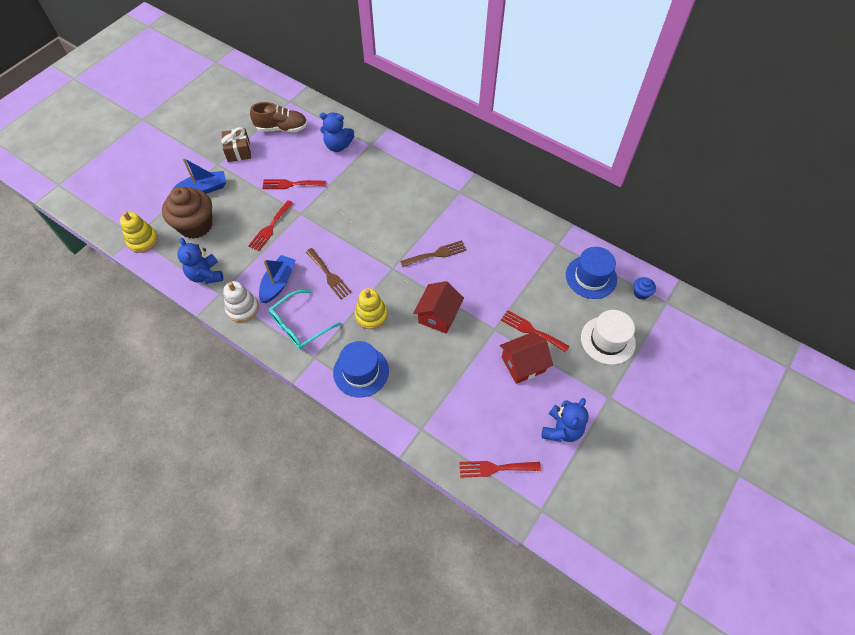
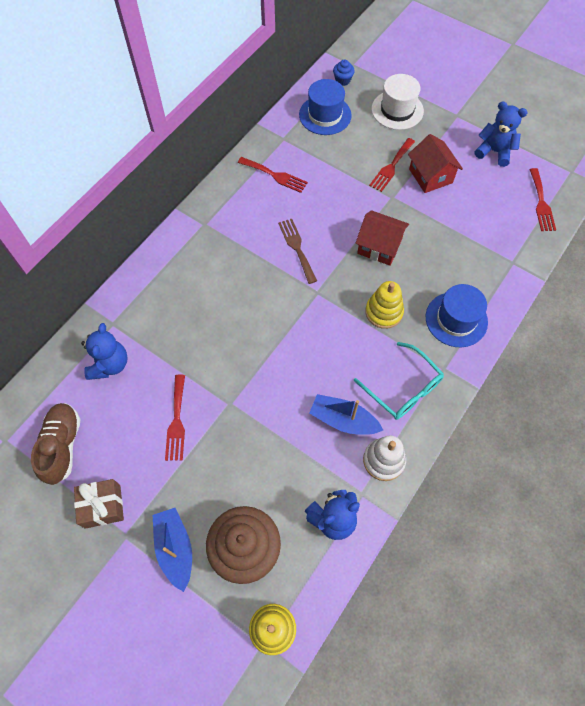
camera: 90 degrees left, 5 degrees up
(270, 227) = (253, 441): red fork -> red fork (275, 175)
(329, 275) = (329, 360): brown fork -> none

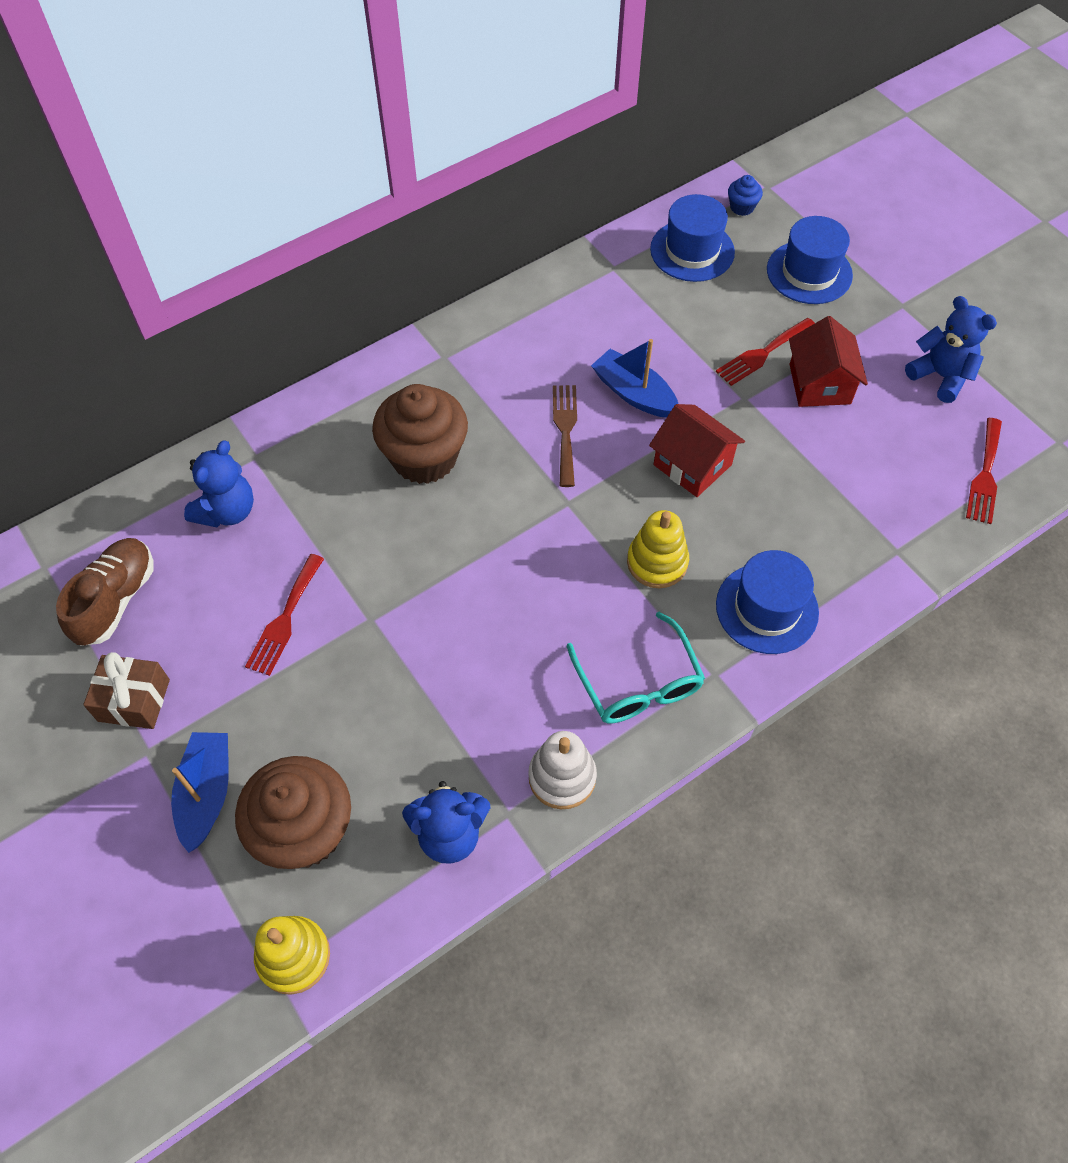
camera: 20 degrees right, 5 degrees down
(219, 291) = (424, 457): none -> brown cupcake
(275, 175) = (578, 317): red fork -> none
(343, 420) = (526, 698): blue boat -> blue boat (634, 393)
(397, 110) = (809, 272): white hat -> blue hat

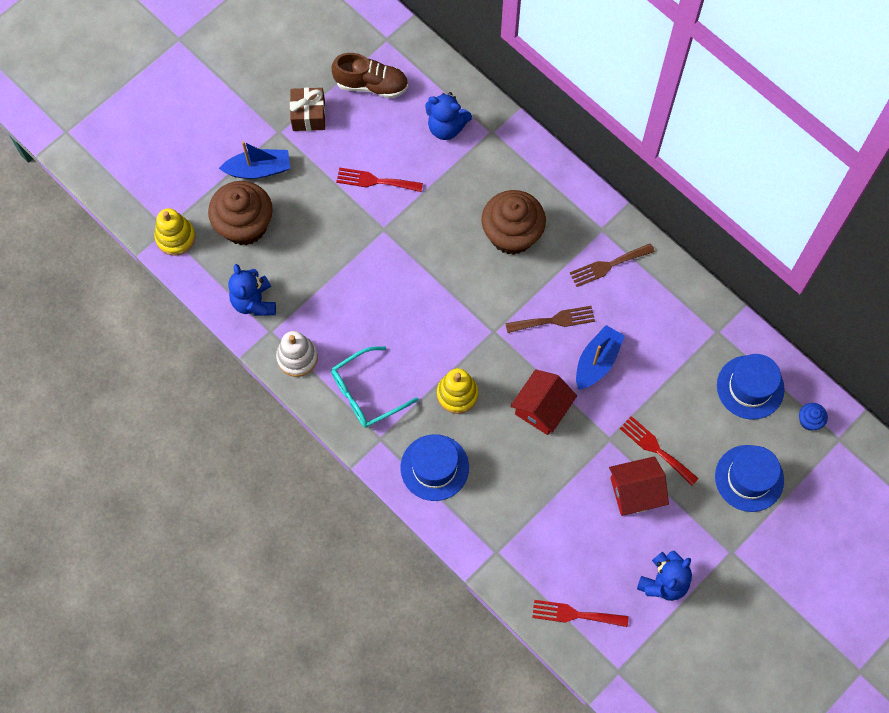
camera: 80 degrees right, 10 degrees up
(498, 359) = (608, 265): none -> brown fork

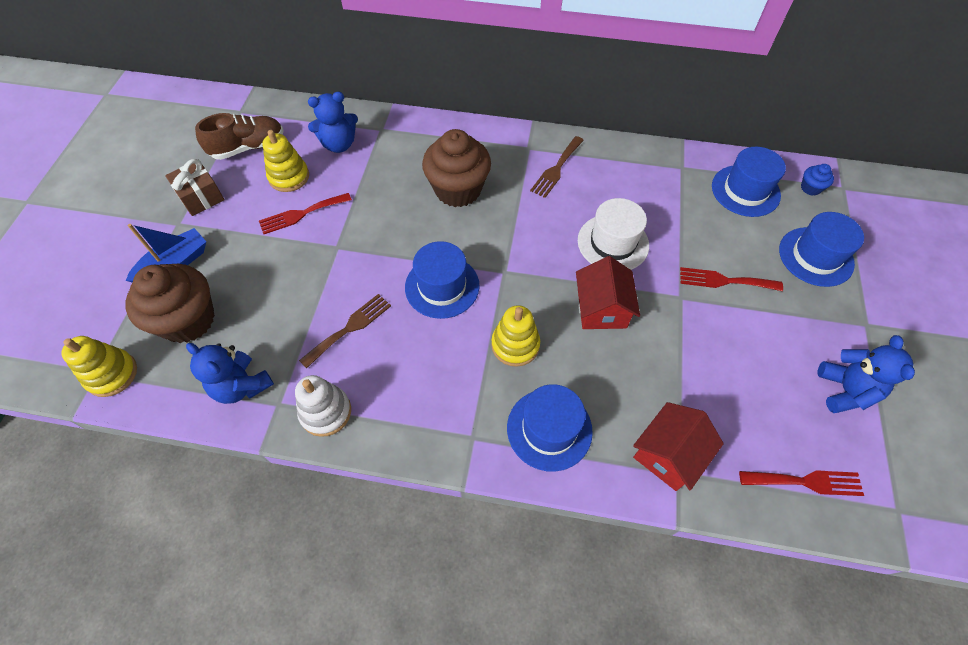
camera: 35 degrees left, 10 degrees down
(366, 393) = (425, 401): turquoise glasses -> none
(386, 137) = (289, 177): none -> yellow stacking toy
(438, 313) = (442, 286): none -> blue hat
(554, 320) = (549, 232): brown fork -> brown fork (350, 328)
(575, 614) = (806, 482): red fork -> red fork turned 150 degrees counterclockwise
(597, 361) = (613, 243): blue boat -> white hat
(635, 492) = (744, 327): red house -> red house (668, 455)

